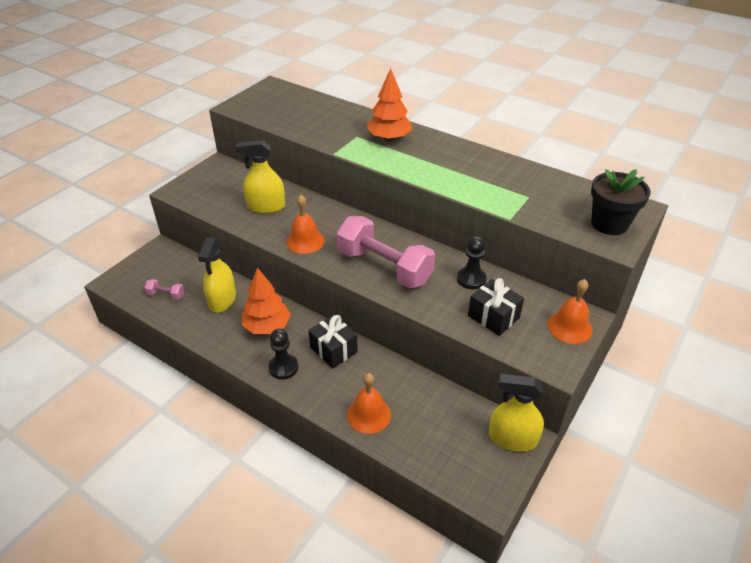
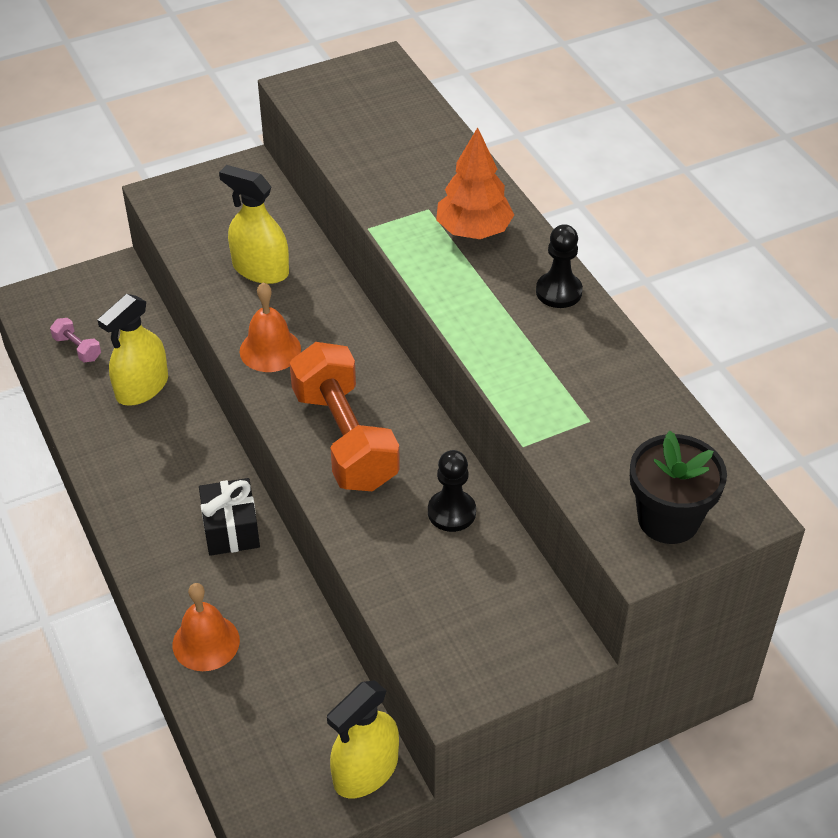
camera: 30 degrees right, 5 degrees up
(267, 326) = (171, 454): orange tree -> none
(283, 367) = (149, 524): black pawn -> black pawn (558, 292)
(384, 267) = (344, 439): pink dumbbell -> orange dumbbell
(493, 317) = (430, 584): black gift -> none
(512, 438) = (365, 771): yellow spray bottle -> yellow spray bottle turned 90 degrees counterclockwise
(569, 327) = (526, 651): orange bell -> none

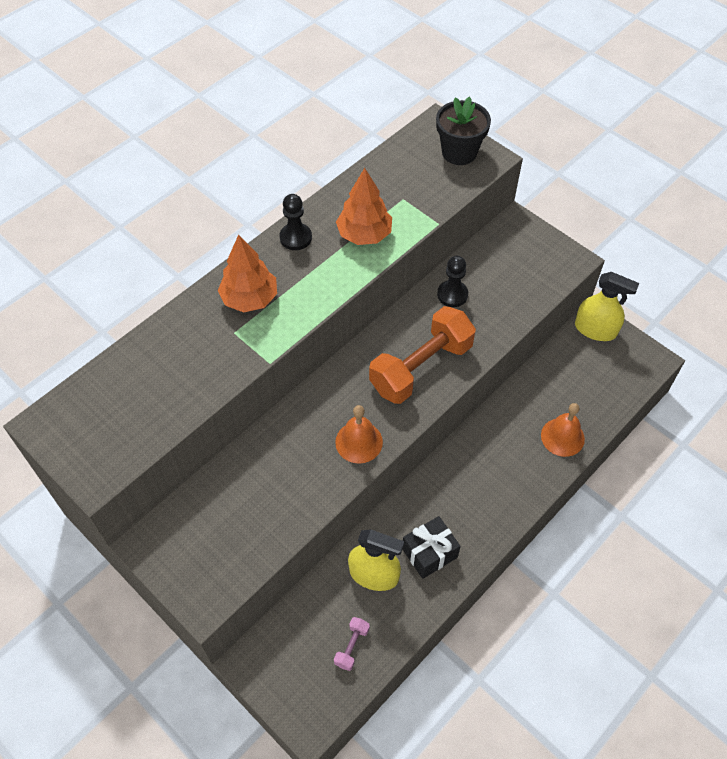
camera: 110 degrees left, 10 degrees up
(231, 529) = (474, 458): black gift -> black gift (429, 553)
(260, 269) = (275, 482): yellow spray bottle -> none
(535, 360) = (364, 234): none -> orange tree

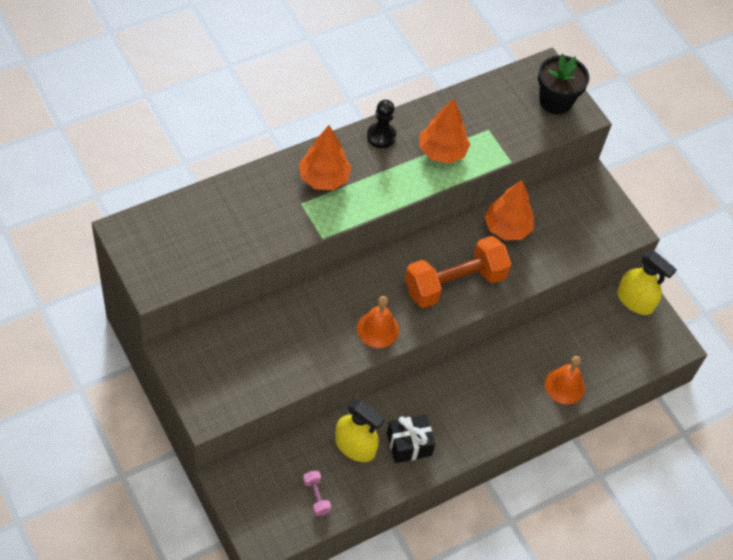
camera: 10 degrees right, 0 degrees up
(352, 646) = (316, 496): pink dumbbell -> pink dumbbell turned 60 degrees counterclockwise
(452, 295) = (507, 228): black pawn -> orange tree

